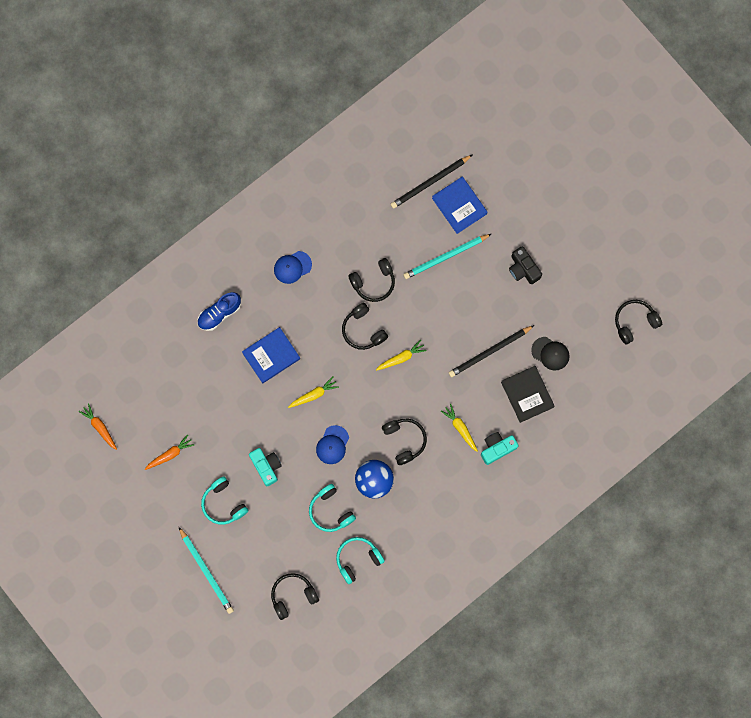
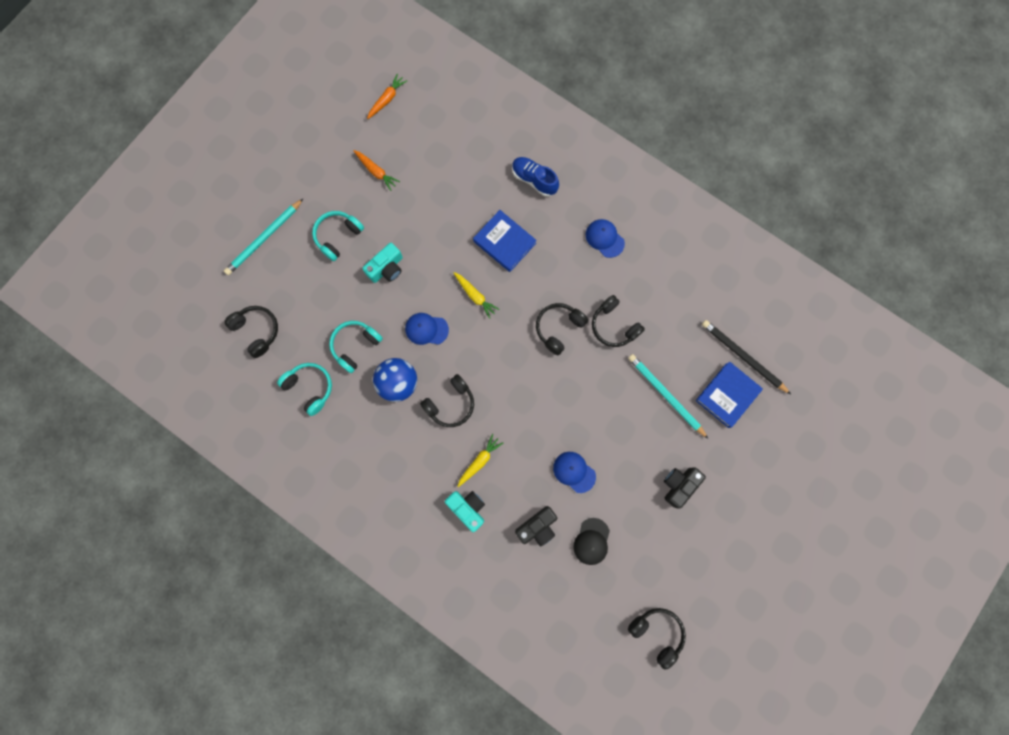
camera: 75 degrees right, 0 degrees up
(401, 357) = (540, 376): yellow carrot -> none
(490, 352) = (574, 472): black pencil -> blue cap
(527, 394) = (537, 526): black book -> black camera

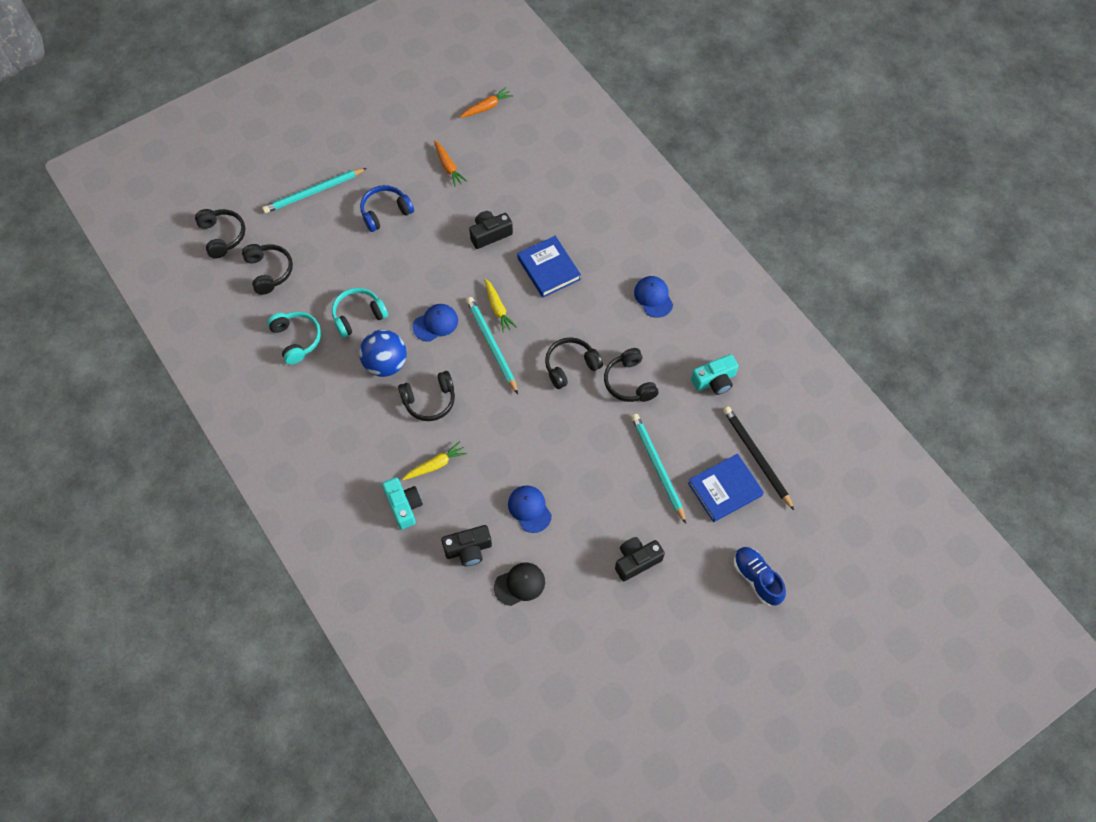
camera: 20 degrees right, 15 degrees down
(338, 236) = (385, 212): turquoise headphones -> blue headphones
(386, 268) = (420, 255): turquoise camera -> turquoise camera (714, 381)
(426, 329) = (435, 323): blue cap -> blue cap turned 120 degrees clockwise
(440, 226) = (490, 234): none -> black camera
(483, 333) = (492, 345): none -> turquoise pencil
(534, 180) = (603, 221): blue shoe -> blue shoe (756, 578)
(591, 541) = (519, 584): black cap -> black cap turned 150 degrees counterclockwise
(657, 632) = (552, 702): black headphones -> black headphones (222, 236)

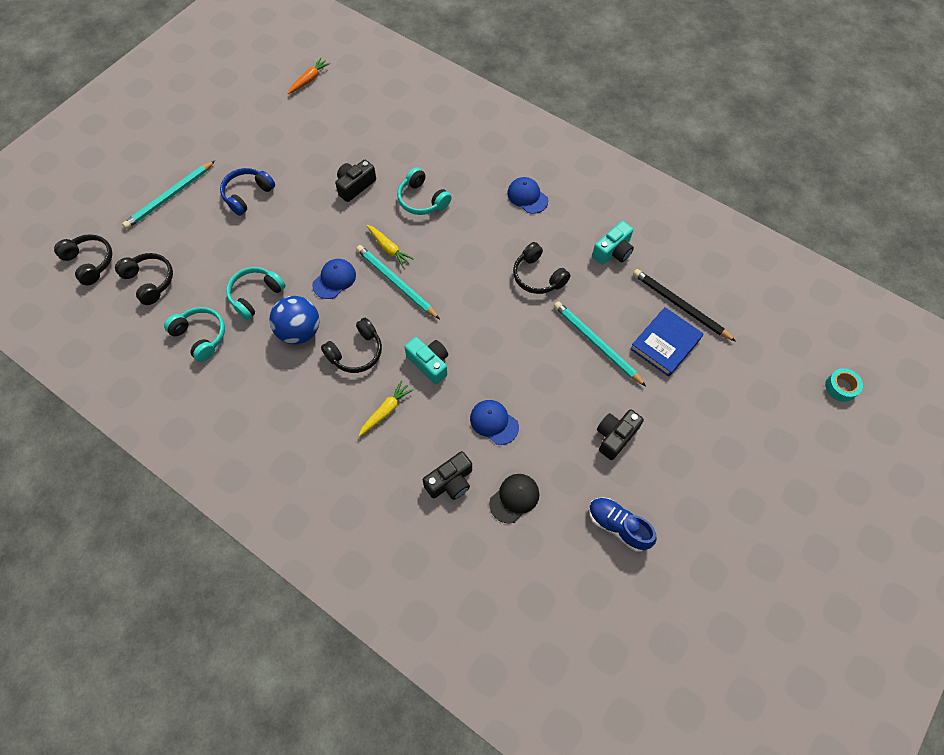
camera: 20 degrees left, 0 degrees up
(404, 506) = (369, 461): turquoise camera -> turquoise camera (429, 363)
(448, 167) = (293, 139): orange carrot -> none
(548, 269) = (422, 200): blue book -> turquoise headphones
(570, 366) = (478, 279): black headphones -> none
(756, 578) = (730, 414): blue shoe -> blue shoe (618, 526)
(879, 590) = (841, 387): none -> turquoise tape

